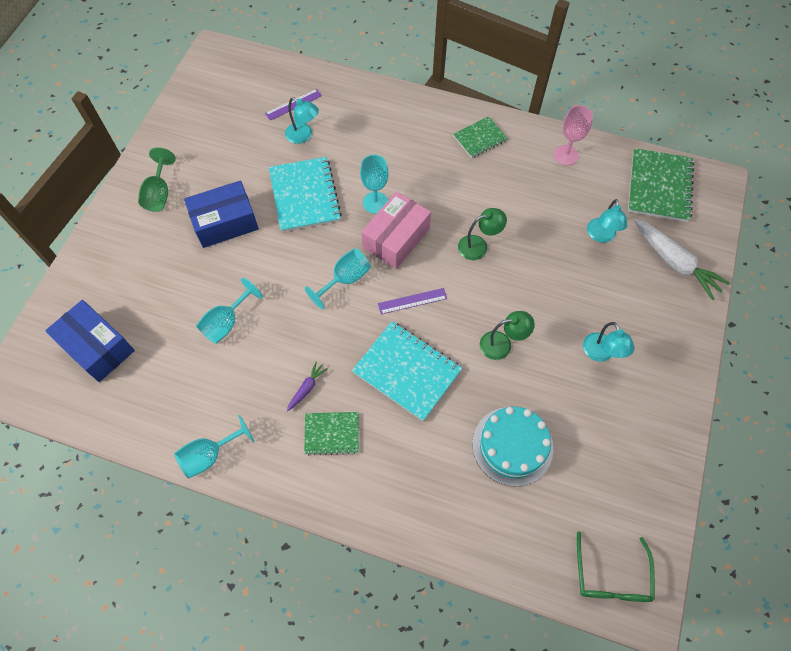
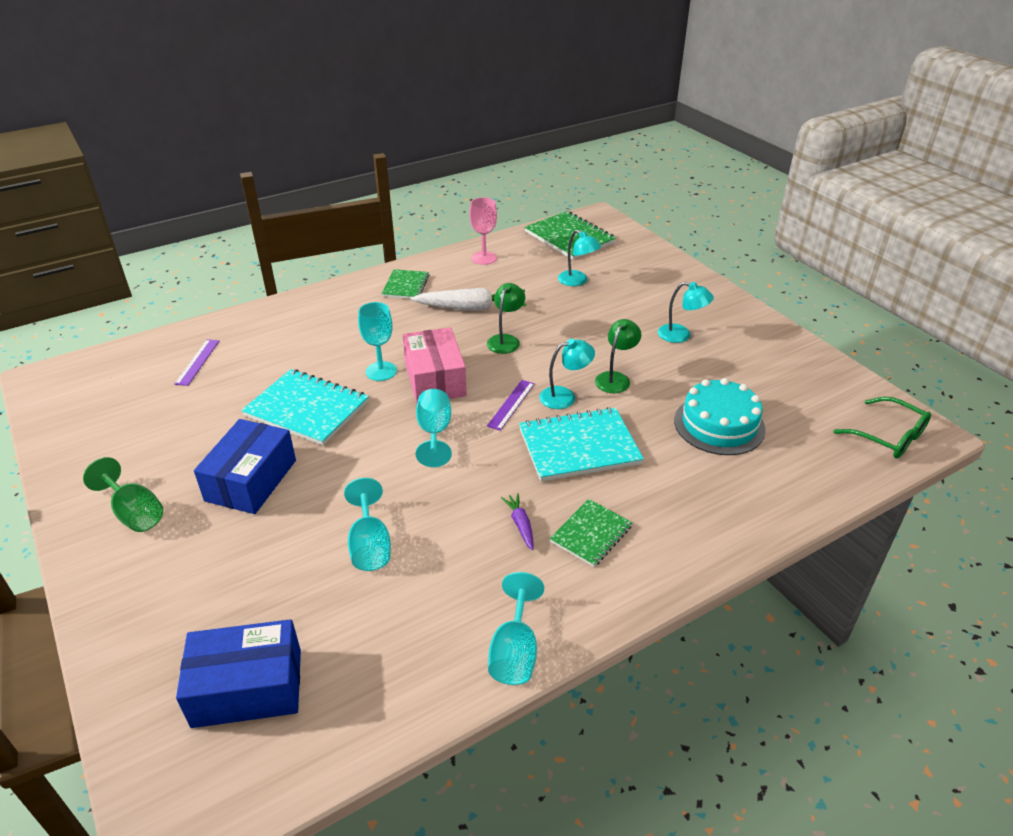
camera: 50 degrees left, 25 degrees down
(303, 136) = (241, 374): turquoise lamp -> turquoise lamp (565, 396)
(675, 263) = (642, 265): white carrot -> white carrot (472, 308)

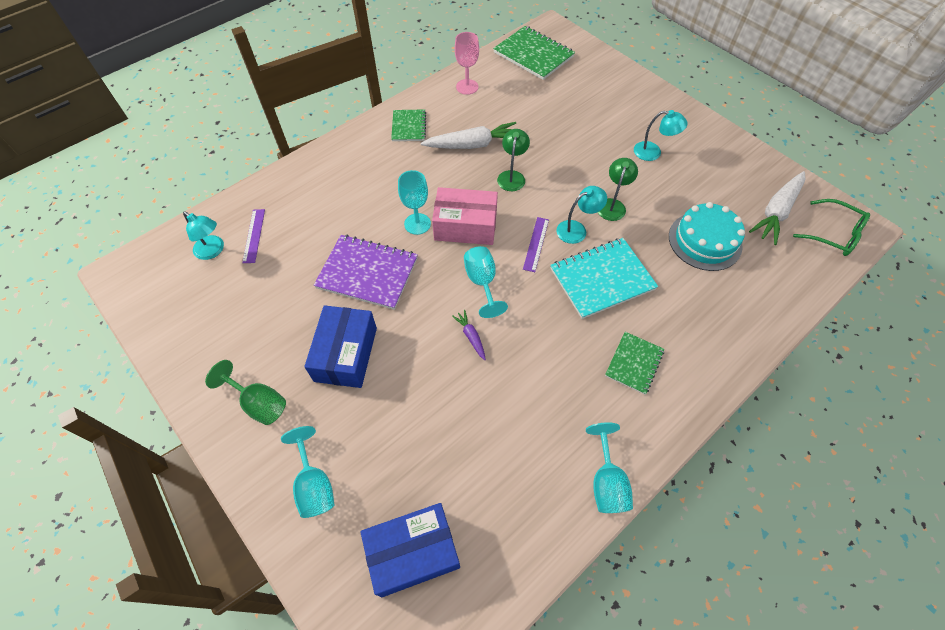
camera: 10 degrees left, 20 degrees up
(307, 409) = (367, 273): turquoise notebook -> purple notebook
(370, 545) = (465, 403): turquoise goblet -> turquoise goblet (314, 485)
(435, 379) = (465, 226): pink box -> pink box turned 60 degrees counterclockwise
(520, 524) = (577, 363): purple carrot -> purple carrot (471, 336)
(577, 281) = (553, 104): turquoise lamp -> turquoise lamp (213, 251)
(819, 407) = (776, 212): none -> white carrot

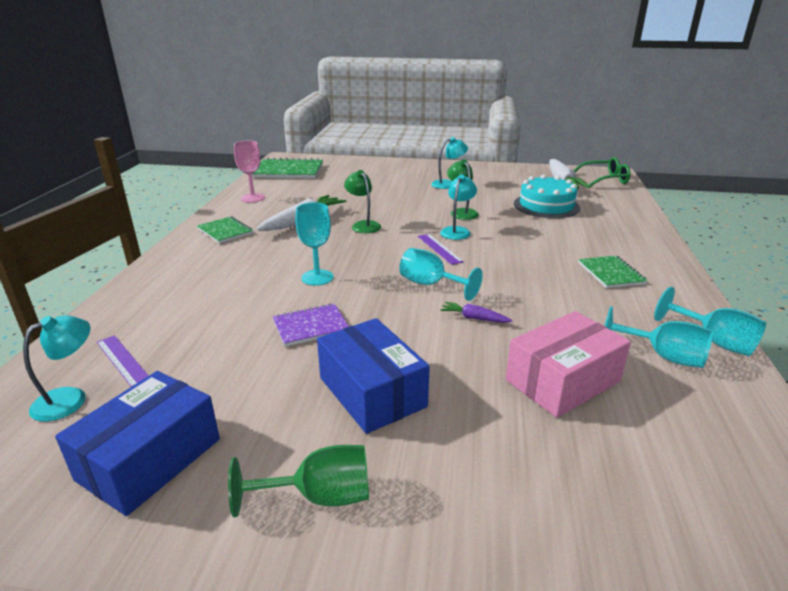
camera: 40 degrees left, 30 degrees down
(213, 251) = (70, 399): turquoise lamp -> turquoise lamp turned 45 degrees counterclockwise
(314, 485) = (501, 524): turquoise goblet -> turquoise goblet (662, 356)
(367, 273) = (311, 326): purple notebook -> purple notebook, size x0.59
(413, 552) = (686, 499): blue box -> blue box (149, 459)
(465, 226) = (365, 262): pink box -> pink box (562, 381)
(602, 279) = (516, 245): turquoise notebook -> none

